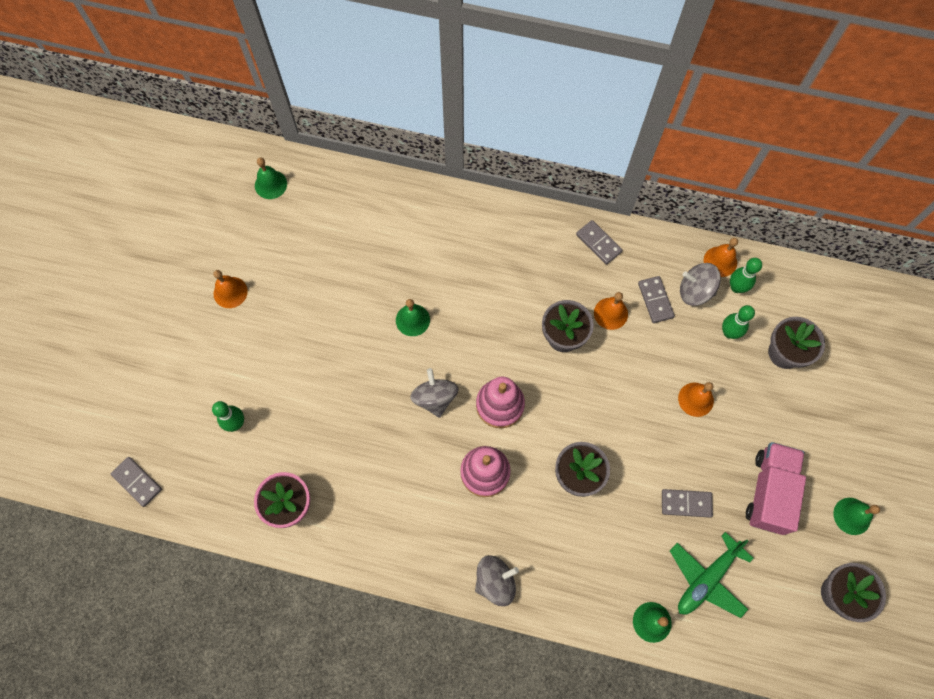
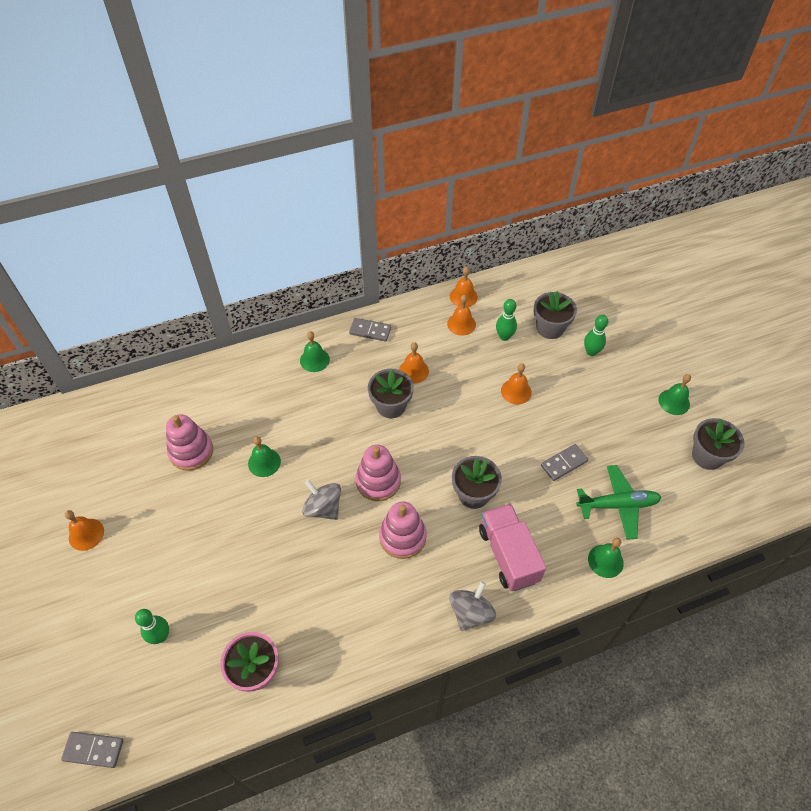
camera: 35 degrees left, 15 degrees down
(270, 184) = (71, 432): green bell -> green bell (314, 360)
(358, 268) = (191, 451): none -> pink stacking toy
(655, 300) = (438, 345): grey domino -> none
(695, 291) = (461, 324): grey spinning top -> orange bell
(706, 579) = (618, 505): green plane -> green plane turned 105 degrees counterclockwise
(736, 287) = (487, 306): green bowling pin -> green bowling pin (591, 352)
(769, 491) = (611, 420): pink truck -> pink truck (508, 555)

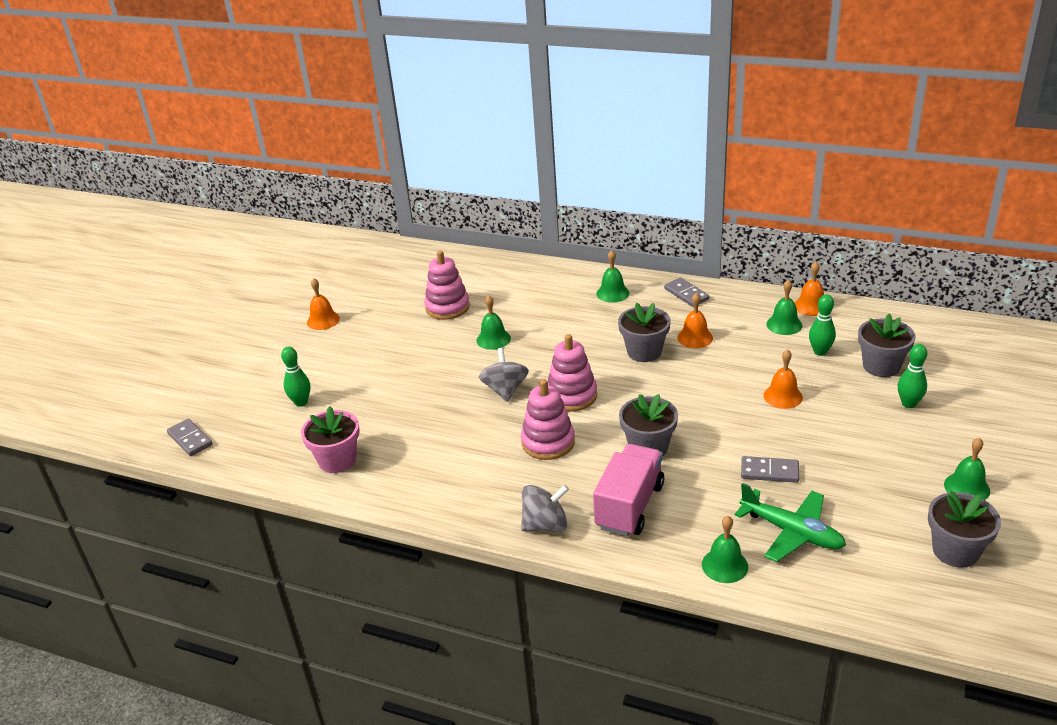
camera: 45 degrees right, 20 degrees down
(461, 324) = (784, 324): orange bell -> green bell

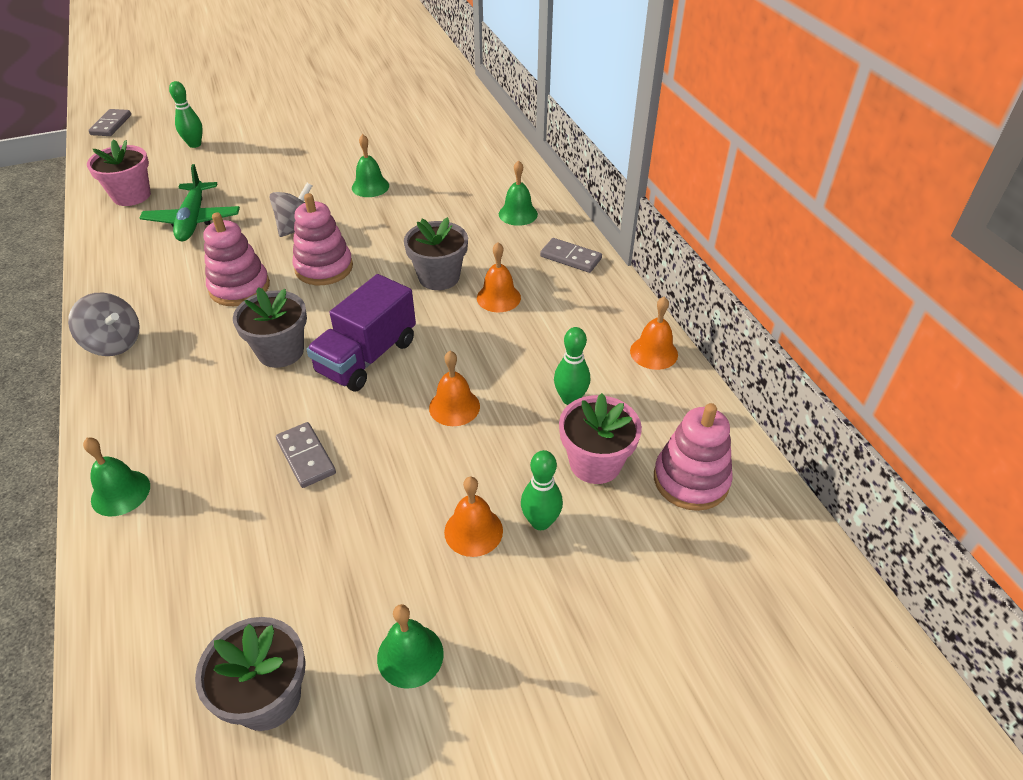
camera: 45 degrees right, 10 degrees up
(323, 320) = (313, 101): orange bell -> orange bell (473, 531)
(447, 307) = (393, 143): pink stacking toy -> pink stacking toy (691, 480)
(629, 506) = (176, 382): pink truck -> none
(686, 294) = (570, 257): grey domino -> grey domino turned 75 degrees counterclockwise
(696, 412) = (367, 357): none -> purple truck
(784, 324) = (593, 348): green bell -> none
(792, 532) = (209, 522): green plane -> green plane (193, 220)
(881, 366) = (595, 463): grey flower pot -> pink flower pot

